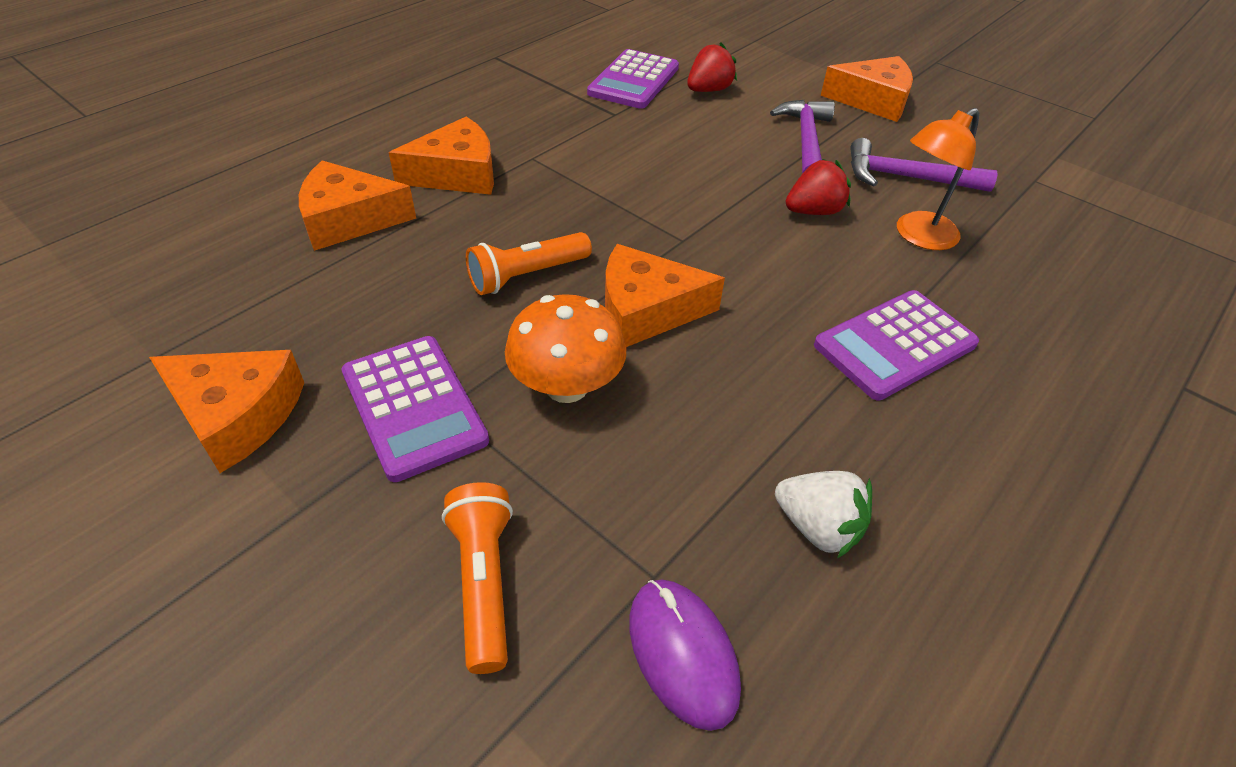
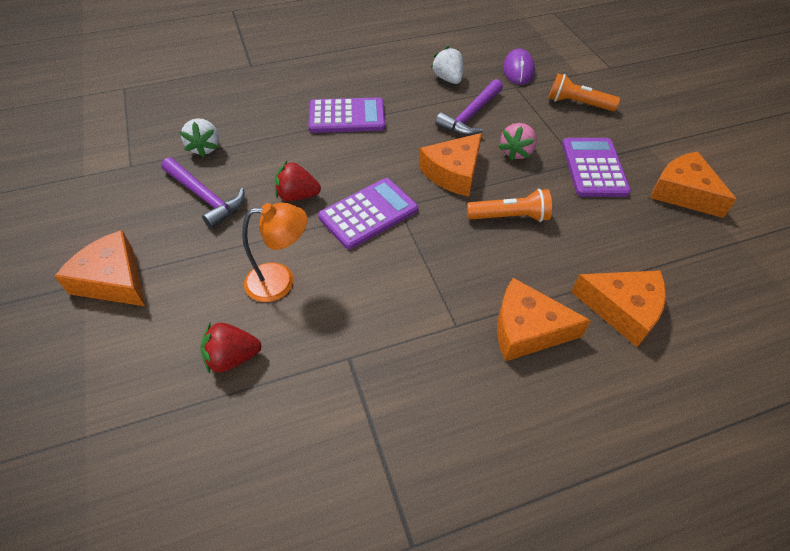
camera: 150 degrees left, 5 degrees up
(484, 582) = (577, 103): orange flashlight -> orange flashlight turned 90 degrees clockwise
(566, 386) = (516, 152): orange mushroom -> pink strawberry
(633, 81) = (289, 409): purple calculator -> purple calculator (368, 214)
(646, 310) = (453, 173): orange cheese -> orange cheese turned 105 degrees clockwise
(806, 141) = (227, 256): purple hammer -> purple hammer (471, 115)
(918, 236) = (259, 158): orange lamp -> orange lamp (280, 281)
(998, 226) = (205, 148): none -> white strawberry

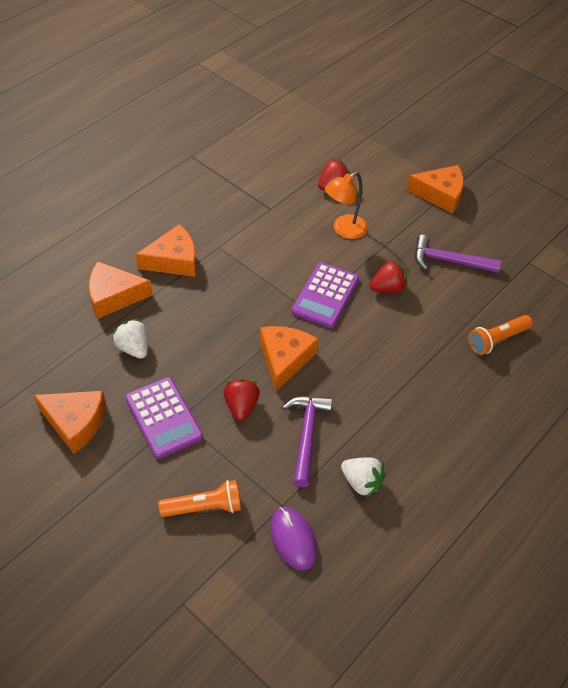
camera: 150 degrees right, 0 degrees up
(205, 148) = (496, 298): white strawberry -> white strawberry (133, 348)
(347, 117) = (418, 381): purple calculator -> none
(510, 217) = (218, 336): orange flashlight -> orange flashlight (497, 340)
(516, 152) = (241, 406): pink strawberry -> red strawberry

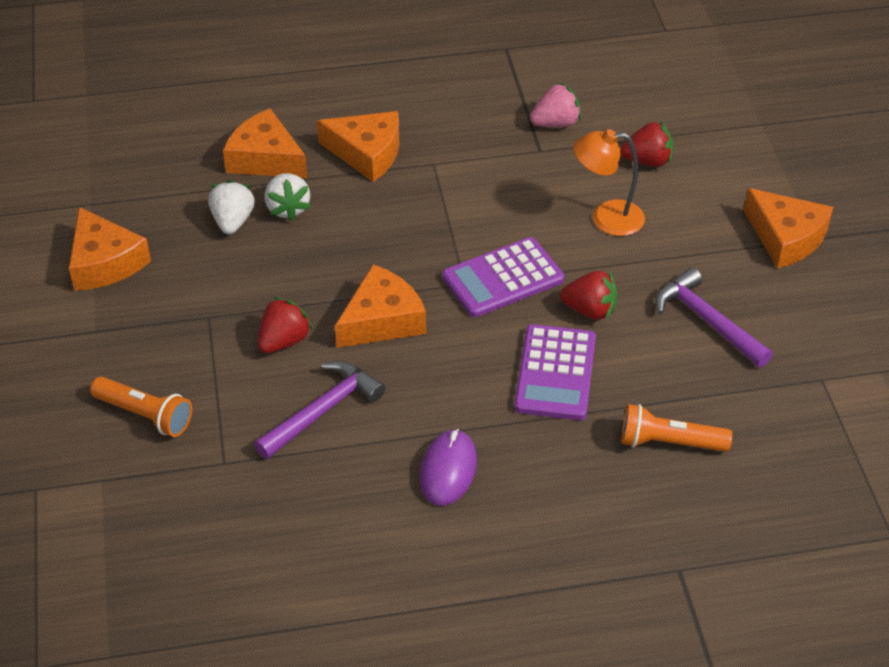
camera: 40 degrees right, 5 degrees down
(163, 418) = (192, 307): purple calculator -> purple calculator (555, 373)
(263, 188) = (555, 123): none -> pink strawberry
(293, 539) = (201, 501): purple mouse -> purple mouse (448, 470)
(361, 482) = (332, 493): white strawberry -> white strawberry (287, 208)

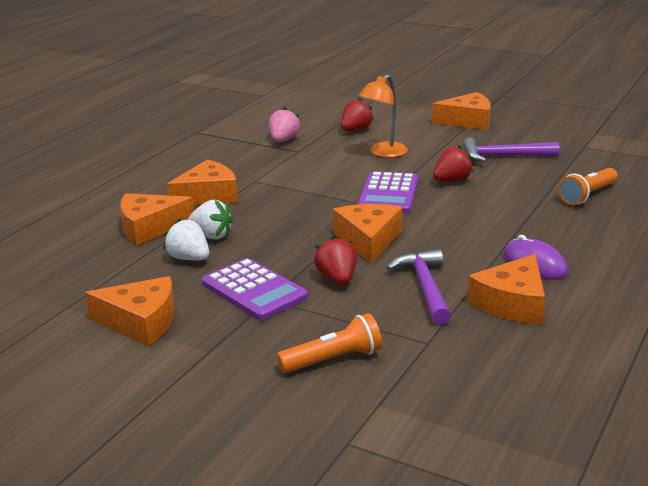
camera: 50 degrees left, 20 degrees down
(348, 489) = (512, 303): none -> orange cheese
(555, 373) = (491, 206): purple calculator -> purple calculator (254, 290)

